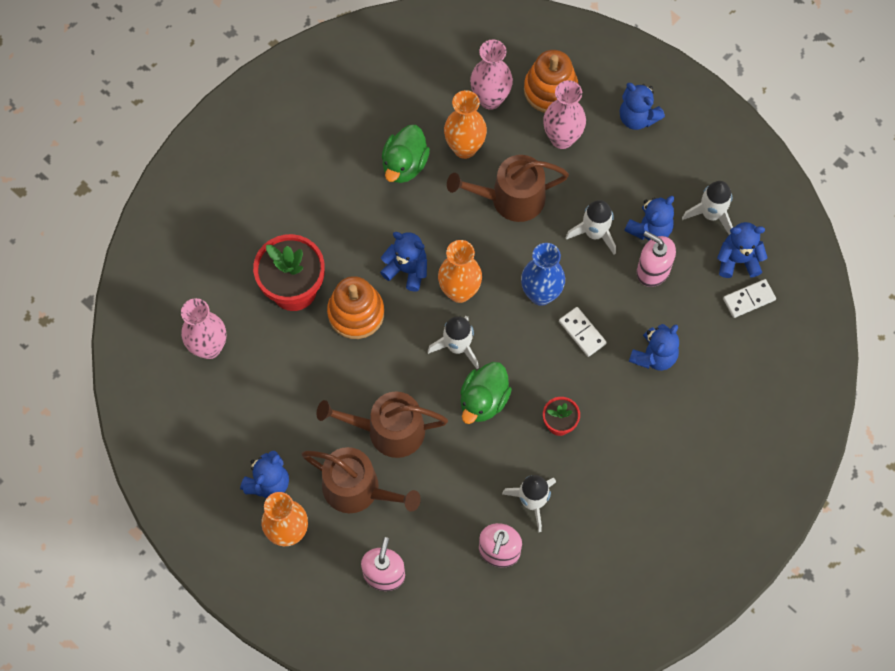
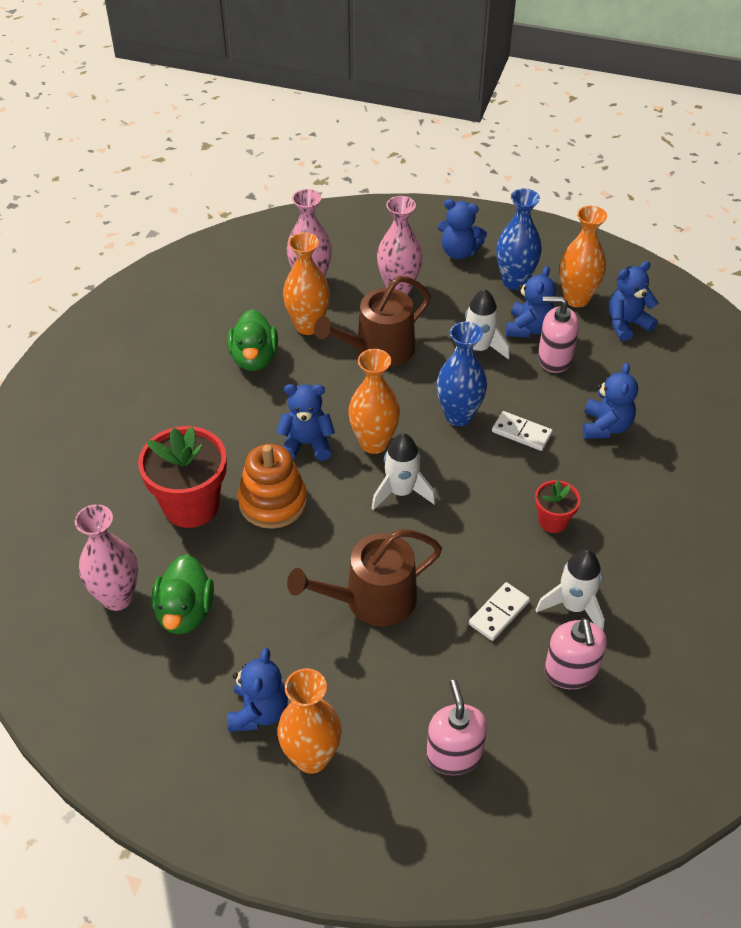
camera: 25 degrees left, 20 degrees down
(357, 489) = (370, 674): brown watering can -> none
(483, 400) = (459, 530): green duck -> green duck (185, 612)
(550, 90) = (364, 257): orange stacking toy -> none
(667, 172) = (514, 281): none -> blue vase
(711, 214) = (576, 299): white rocket -> orange vase
(749, 299) = (660, 350): white domino -> white domino (499, 613)

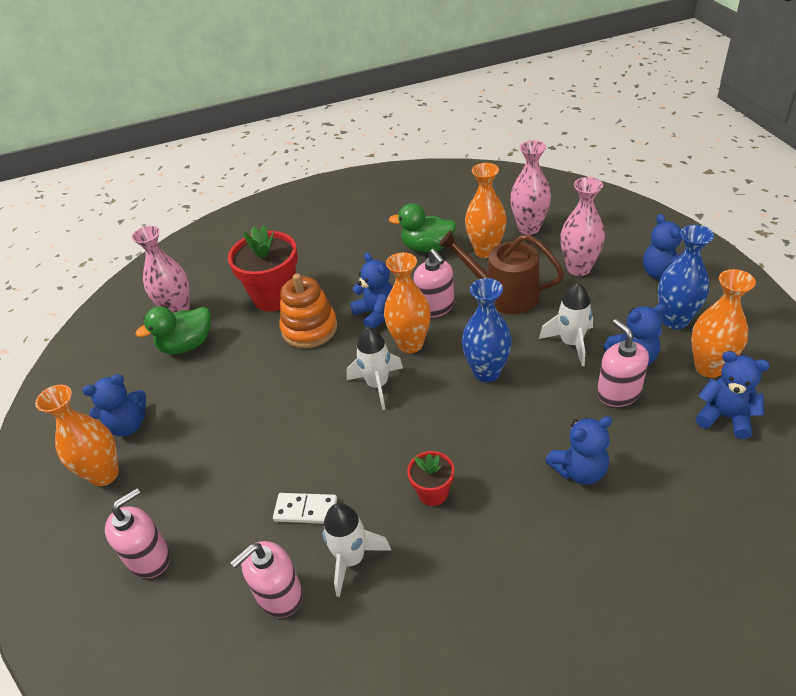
camera: 60 degrees right, 5 degrees down
(254, 358) = (427, 247): green duck -> green duck turned 45 degrees clockwise
(344, 400) = (435, 307): none -> pink soap dispenser
(372, 600) = (263, 427): brown watering can -> none
(521, 433) = (509, 419): white domino -> none

